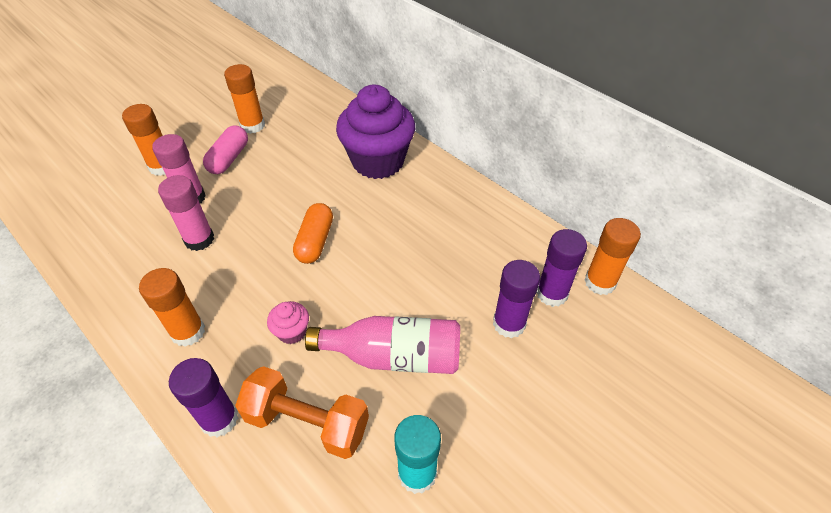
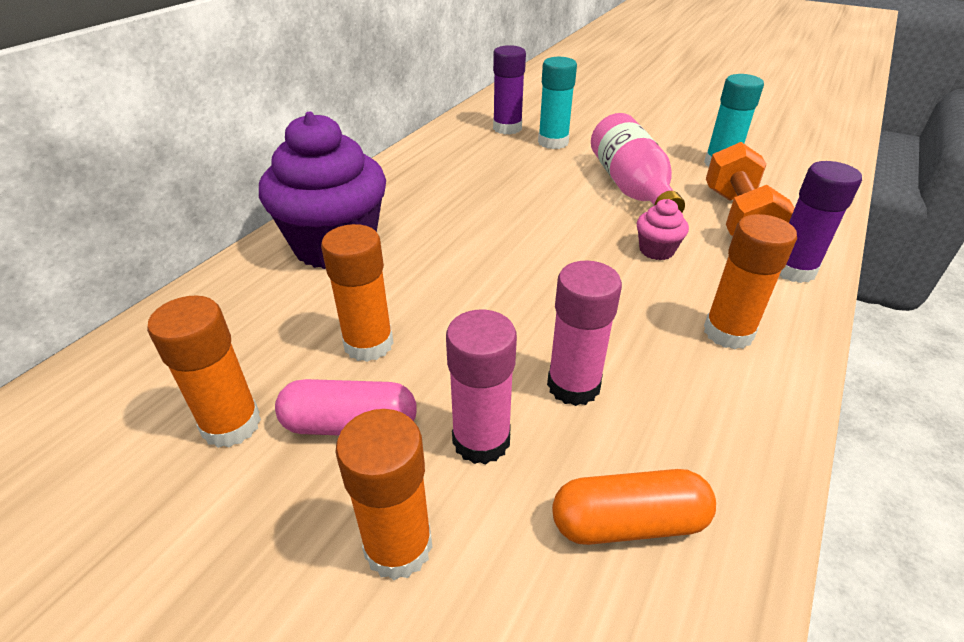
camera: 105 degrees left, 10 degrees down
(315, 241) = (514, 265): orange capsule -> orange capsule (628, 522)
(509, 324) = (553, 142): purple glue stick -> turquoise glue stick
(600, 282) = (482, 112): orange glue stick -> orange glue stick (368, 344)

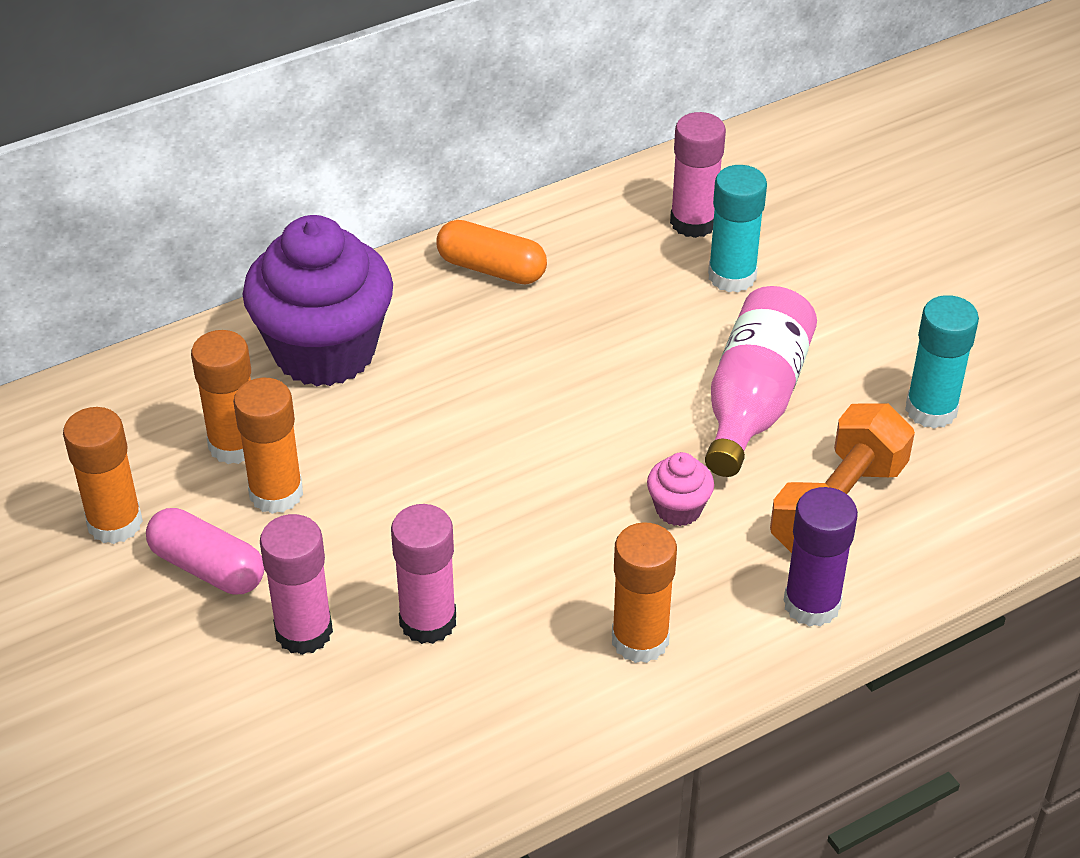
camera: 30 degrees right, 5 degrees up
(398, 546) = (179, 681): orange glue stick -> orange glue stick (234, 445)
(507, 128) = (693, 222): purple glue stick -> pink glue stick
(628, 522) = (362, 750): orange capsule -> orange capsule (491, 269)

